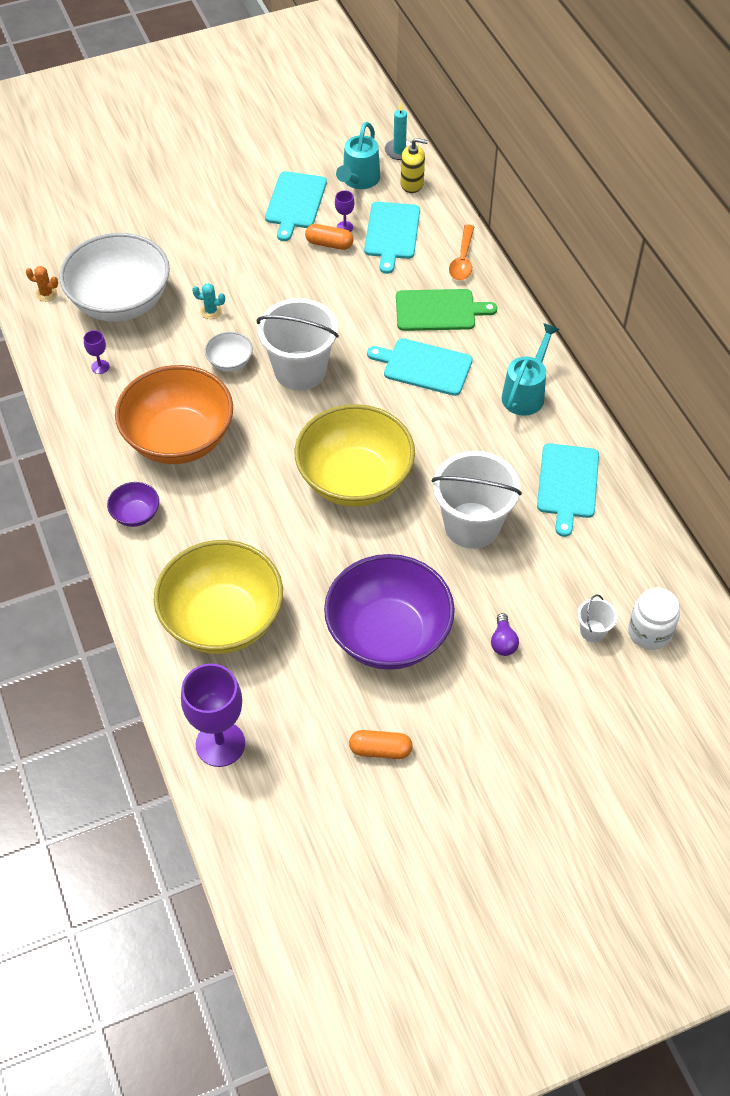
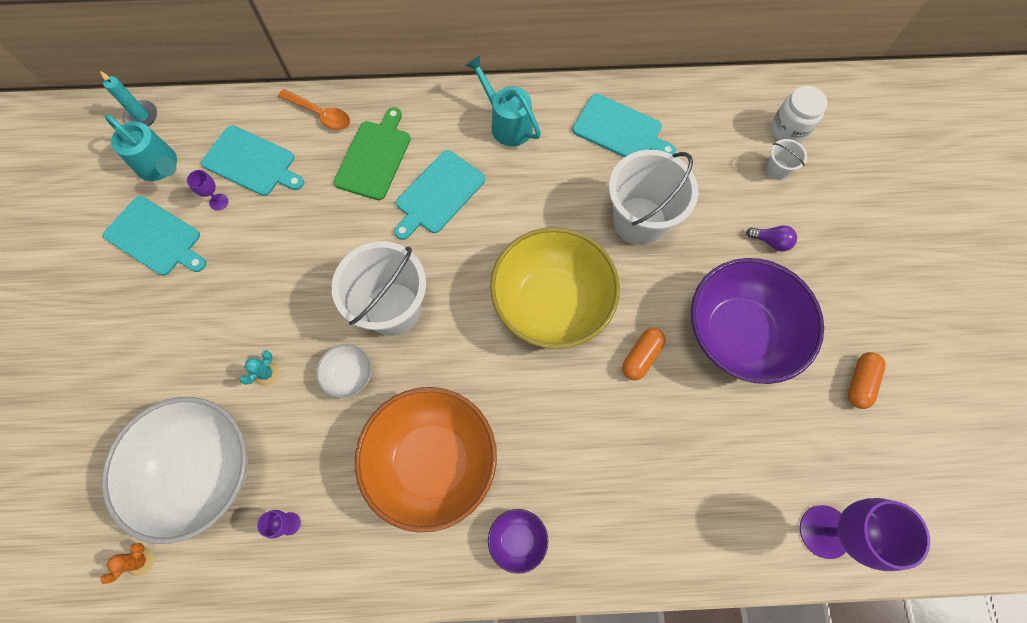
camera: 70 degrees left, 15 degrees up
(222, 620) = (680, 485): yellow bowl -> none
(329, 244) = (234, 224): orange capsule -> orange capsule (641, 356)
(412, 184) = (195, 121): yellow soap dispenser -> none

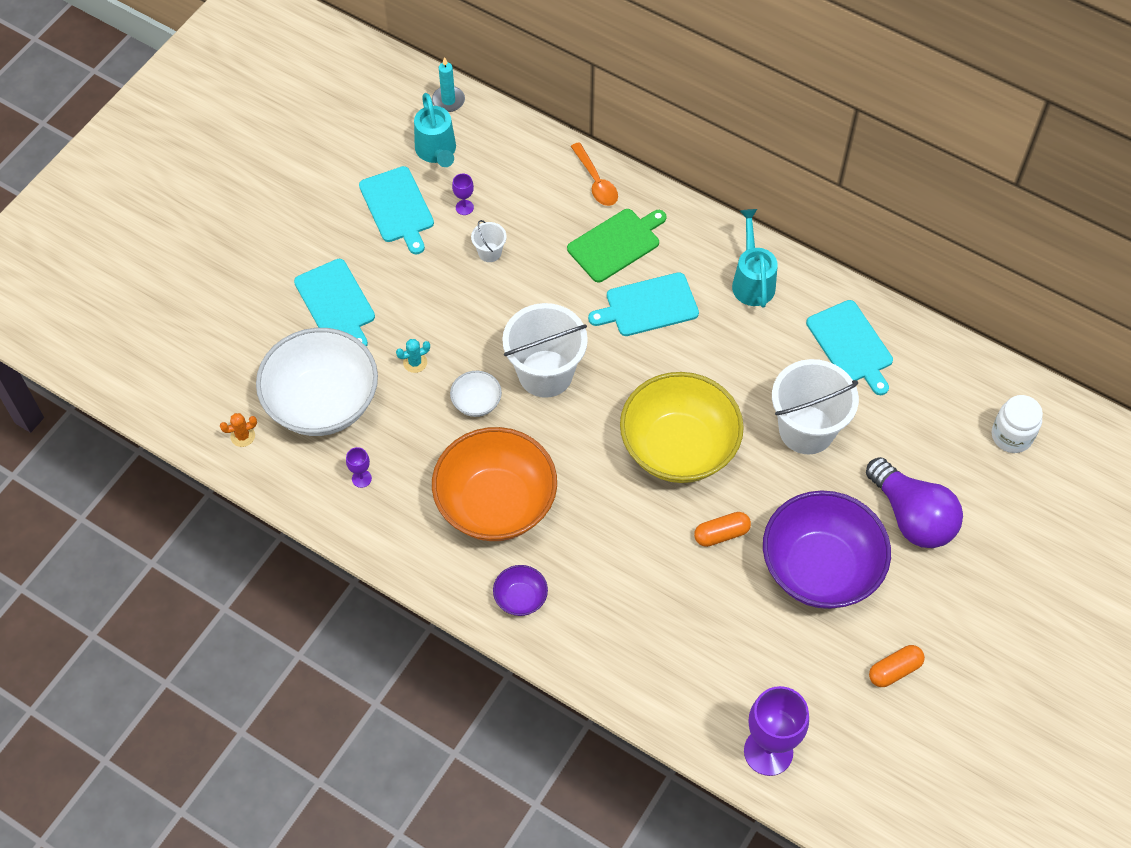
camera: 35 degrees right, 10 degrees down
(252, 162) = (512, 190): turquoise cutting board -> turquoise cutting board (336, 303)
(771, 241) = (912, 516): purple light bulb -> purple light bulb, size x2.38
(777, 169) = (970, 462): white bucket -> white bucket (489, 252)

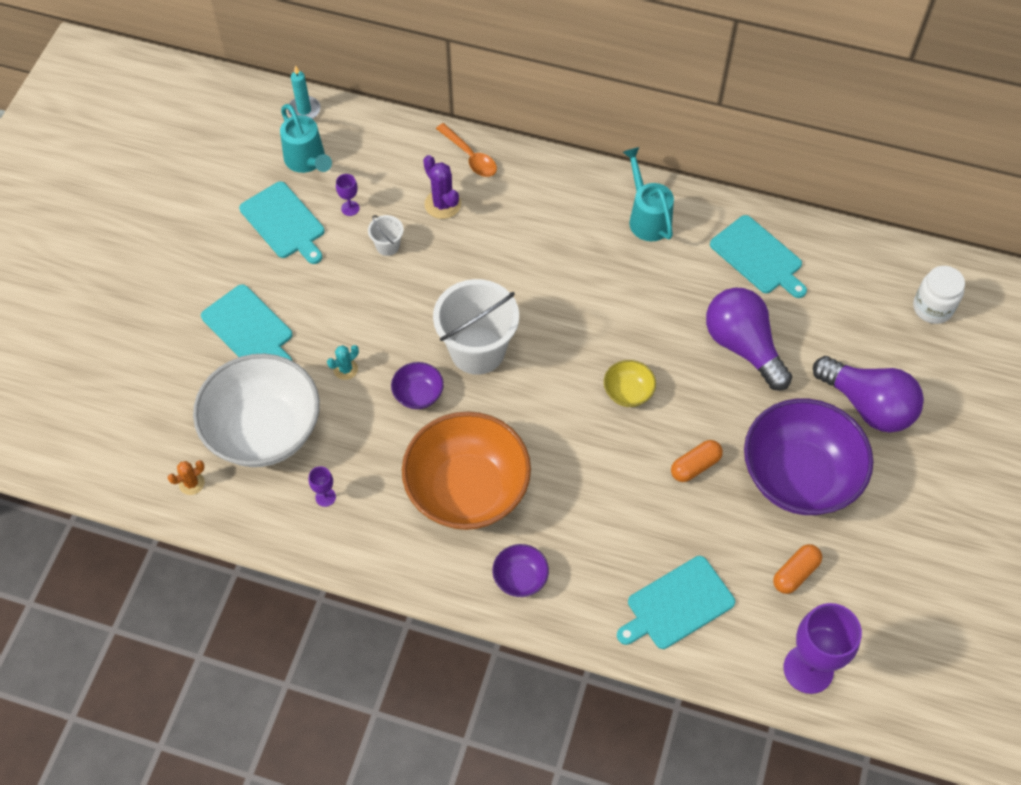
camera: 15 degrees left, 0 degrees up
(476, 402) = (418, 394): white bowl -> purple bowl
(555, 223) = (442, 204): none -> purple cactus
(616, 244) = (508, 211): green cutting board -> none
(648, 306) = (556, 263): turquoise cutting board -> turquoise cutting board (677, 604)
(678, 448) = (628, 392): yellow bowl -> yellow bowl, size x0.43
(806, 430) = (743, 346): white bucket -> purple light bulb
(894, 670) = (900, 557): orange capsule -> orange capsule (795, 573)

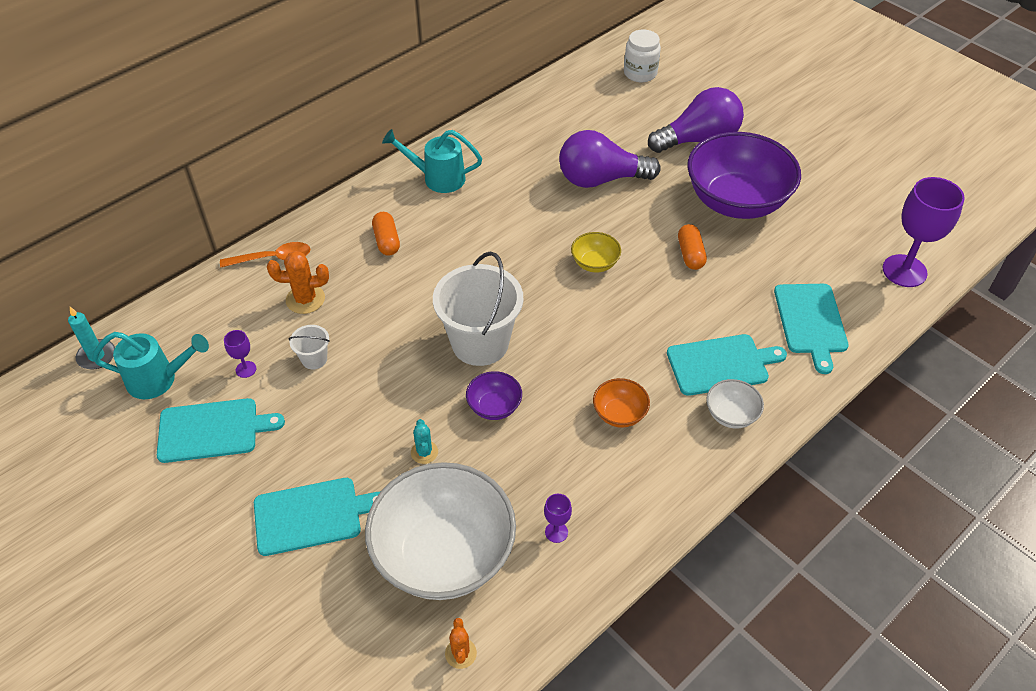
camera: 60 degrees left, 10 degrees down
(442, 204) = (305, 299): purple cactus -> orange cactus
(467, 490) = (619, 414): orange bowl -> orange bowl, size x0.43
(520, 578) = (731, 415): purple bowl -> white bowl
(758, 257) = (527, 135): turquoise cutting board -> turquoise cutting board (721, 364)
(795, 573) = (818, 241): orange capsule -> orange capsule (386, 241)

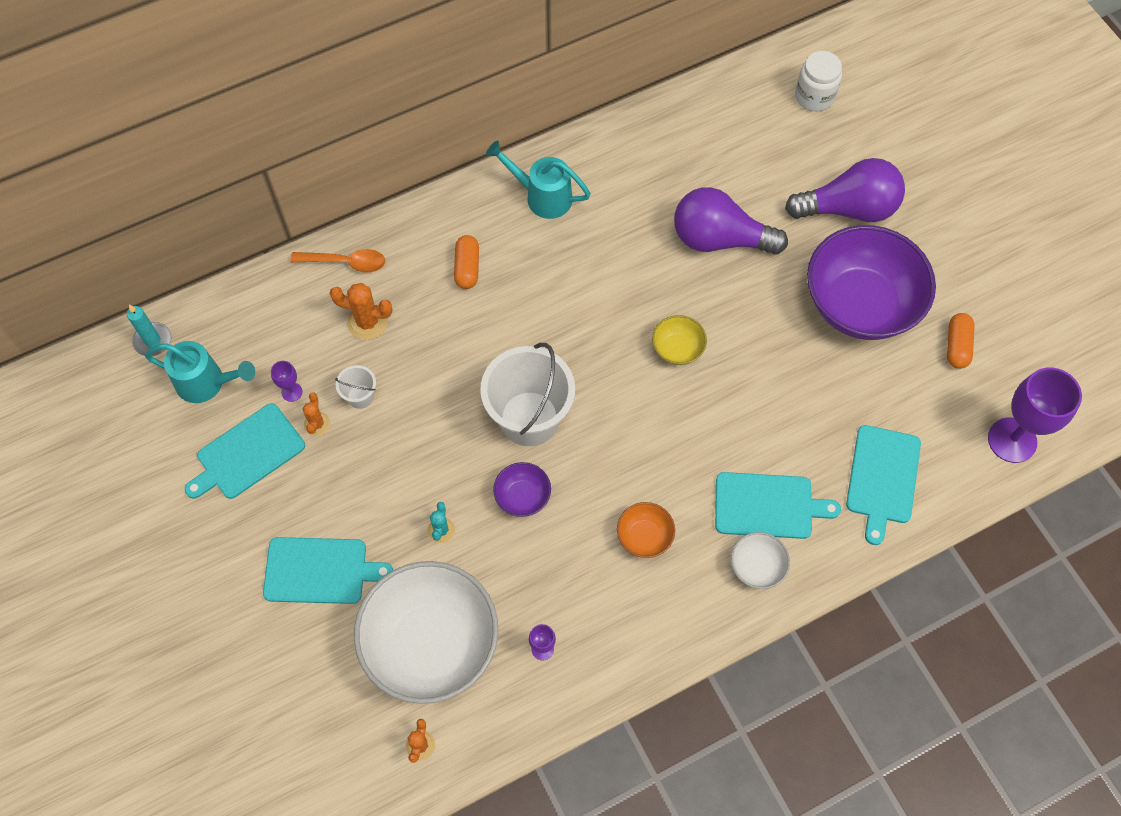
camera: 15 degrees right, 15 degrees up
(213, 430) = (247, 454): turquoise cutting board -> turquoise cutting board turned 135 degrees clockwise
(277, 390) = (317, 424): none -> orange cactus
(690, 254) = (784, 362): orange capsule -> orange capsule (957, 346)

